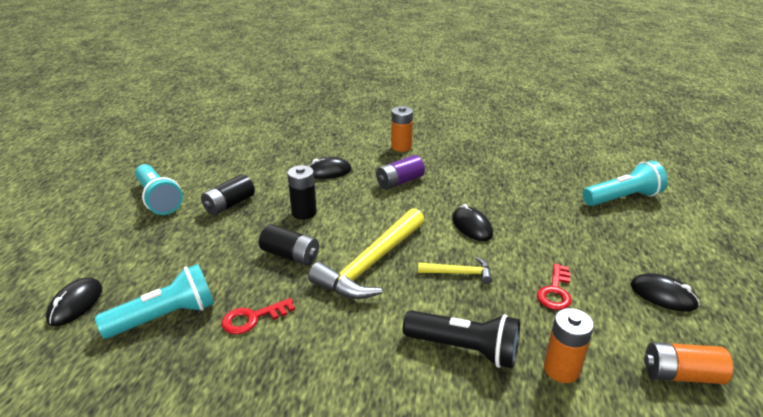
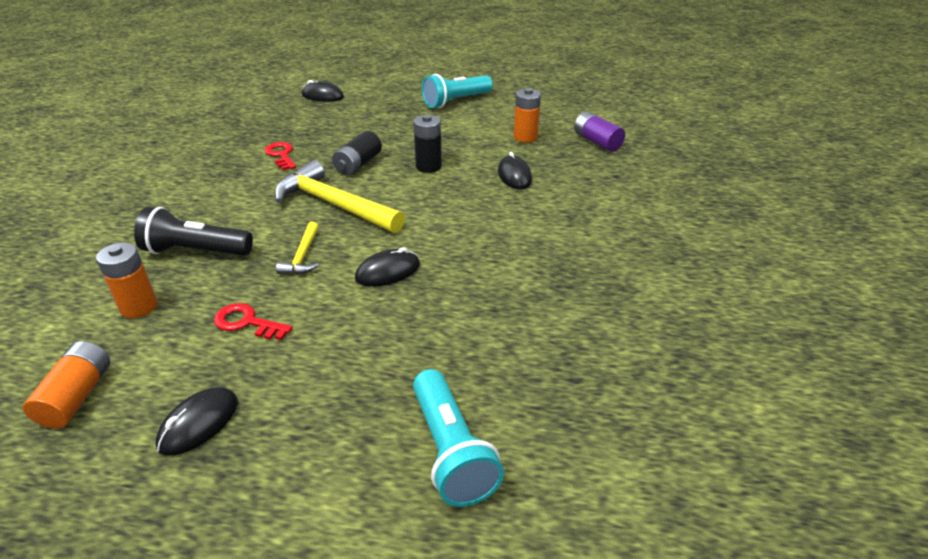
camera: 90 degrees right, 5 degrees up
(165, 317) = (297, 125): turquoise flashlight -> none
(229, 205) = (445, 131): black battery -> none
(399, 182) = (494, 223): purple battery -> purple battery (597, 142)
(401, 147) = (591, 225): orange battery -> orange battery (525, 137)
(464, 349) = (196, 251): black flashlight -> black flashlight turned 75 degrees clockwise

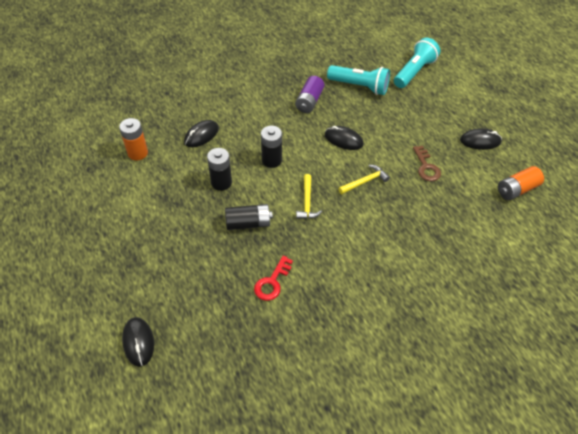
camera: 125 degrees left, 15 degrees up
(139, 307) = (463, 218): orange battery -> none
(196, 251) = (408, 233): black flashlight -> none
(247, 322) = (426, 167): red key -> brown key
(334, 204) = (307, 202): yellow hammer -> yellow hammer, size x0.49
(422, 205) = (271, 160): none -> black battery
(456, 101) = (91, 226): turquoise flashlight -> turquoise flashlight (359, 86)
(597, 142) = (121, 115): purple battery -> purple battery (309, 101)

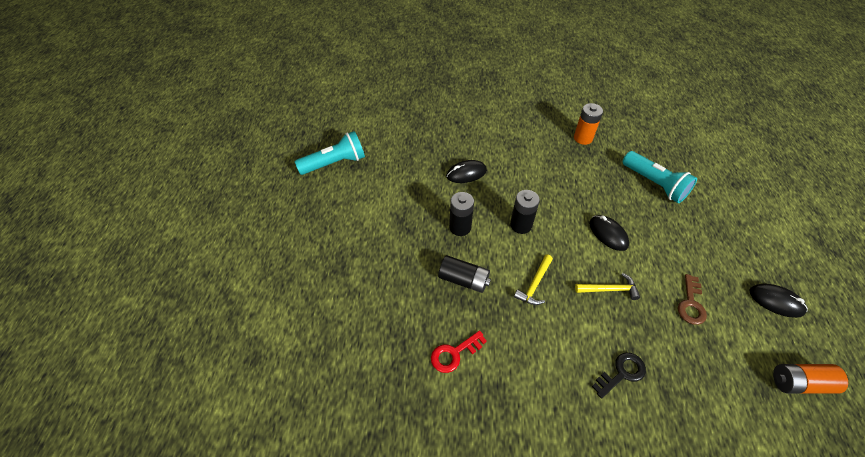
camera: 30 degrees right, 0 degrees up
(138, 153) = (401, 168): orange battery -> orange battery (583, 138)
(138, 342) = (300, 350): black mouse -> none
(309, 101) = (591, 180): purple battery -> none
(402, 237) = (622, 373): none -> black key
(414, 72) = (727, 190): turquoise flashlight -> turquoise flashlight (334, 163)

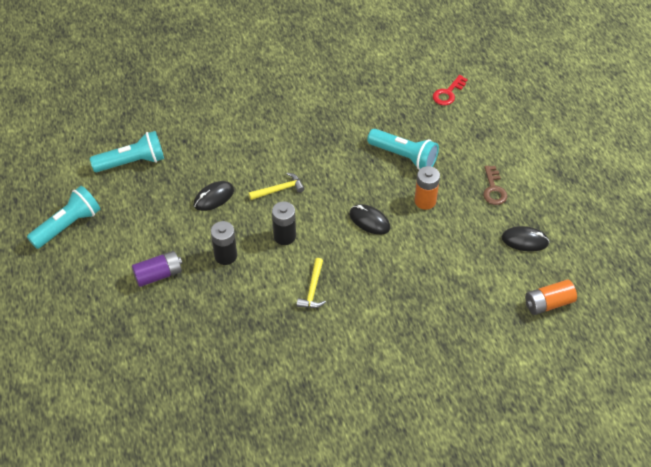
camera: 20 degrees left, 0 degrees up
(393, 226) = (158, 274): none -> purple battery
(407, 127) = (132, 162): none -> turquoise flashlight
(454, 354) = (258, 371): red key -> red key (448, 93)
(464, 280) = (246, 305): black battery -> none
(583, 138) = (323, 124): orange battery -> orange battery (425, 201)
(609, 289) = (381, 273): yellow hammer -> yellow hammer (279, 189)
(622, 373) = (405, 341): black key -> none
(691, 304) = (454, 264): brown key -> brown key (493, 189)

